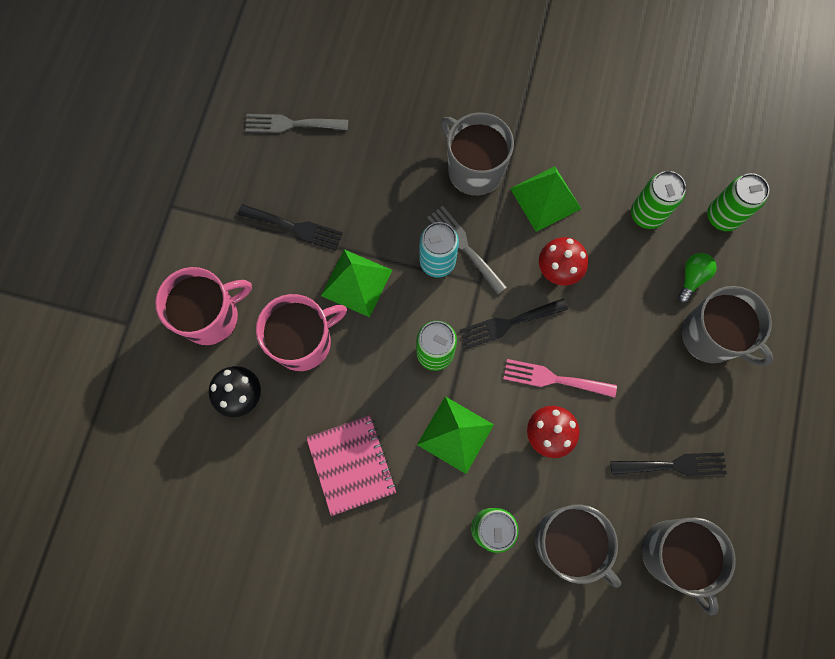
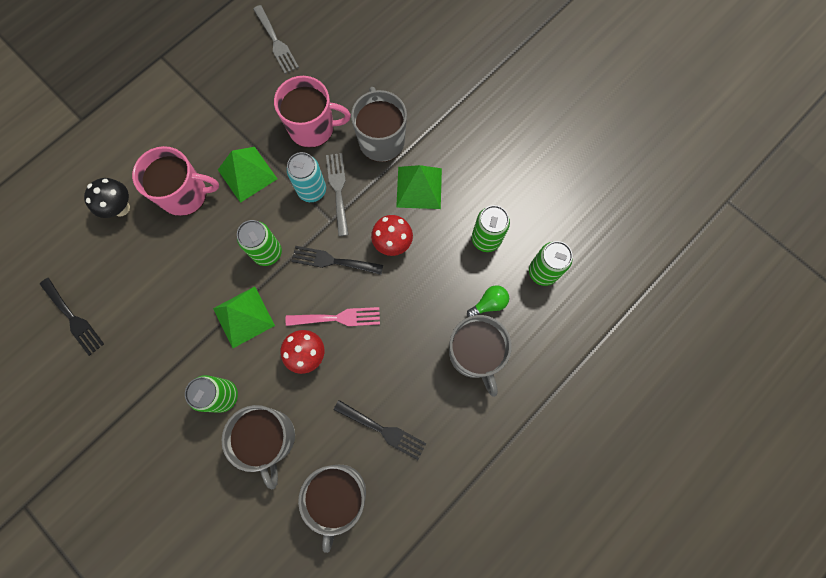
camera: 30 degrees right, 0 degrees up
(211, 316) = (137, 143): pink mug -> pink mug (312, 128)
(291, 124) = (276, 42): grey fork -> grey fork turned 150 degrees counterclockwise
(295, 227) = (231, 114): black fork -> black fork (73, 319)
(351, 465) = (160, 296): pink notebook -> none
(553, 379) = (338, 318): pink fork -> pink fork turned 135 degrees clockwise

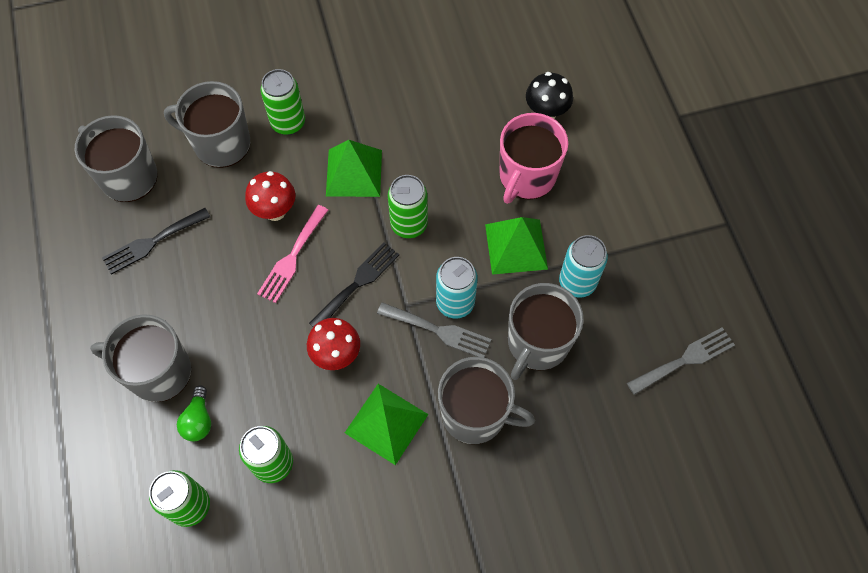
camera: 120 degrees right, 10 degrees down
(73, 319) = (449, 35): black fork -> none
(255, 124) = (577, 282): none -> turquoise can
(276, 42) = (685, 360): grey fork -> grey fork turned 150 degrees clockwise
(312, 128) = (537, 343): pink mug -> grey mug

